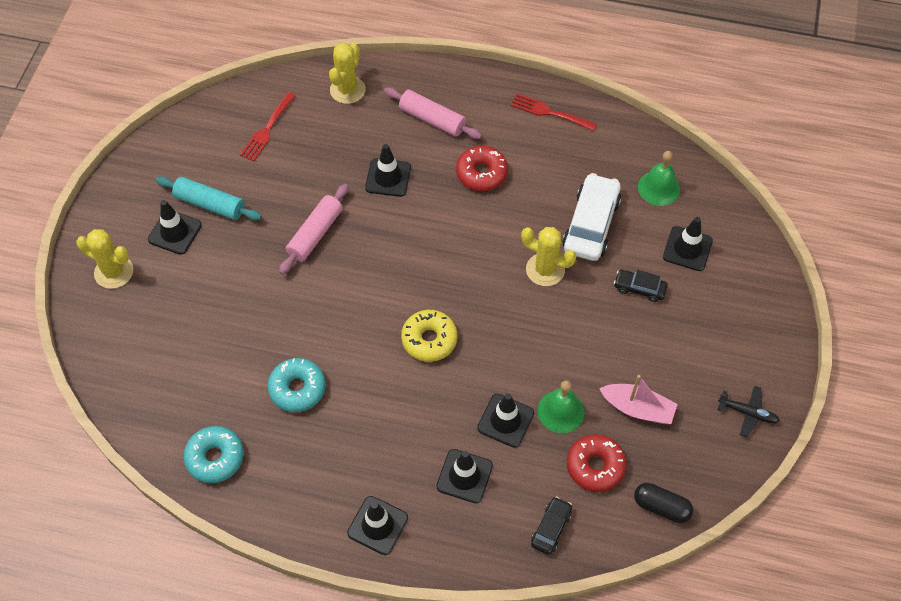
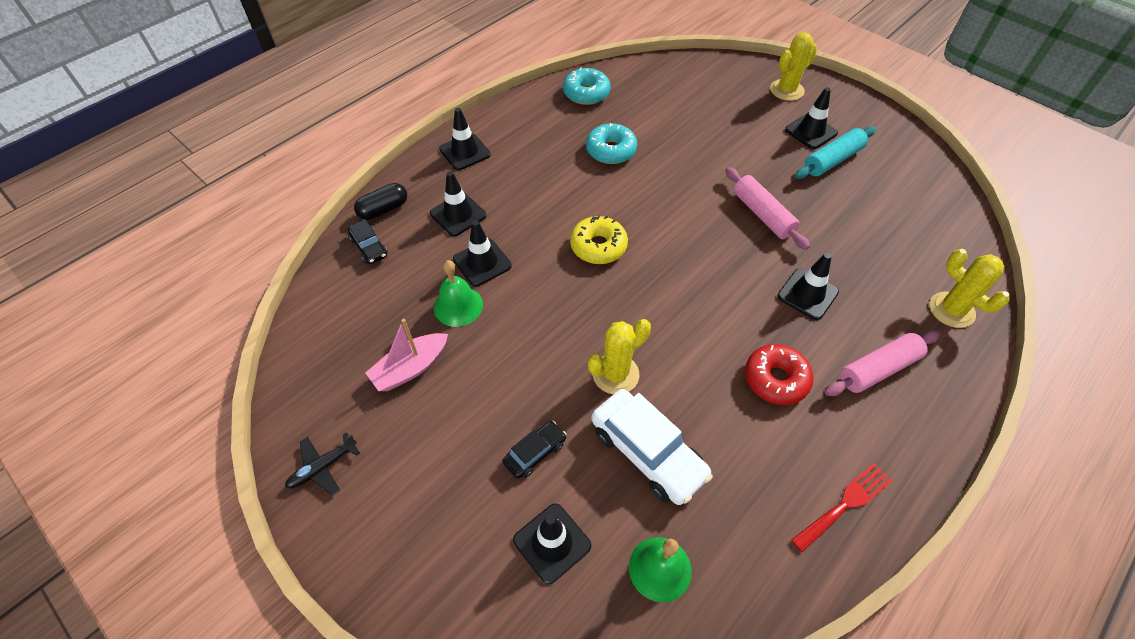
camera: 120 degrees right, 5 degrees down
(267, 129) = (913, 226): red fork -> none
(595, 466) = (389, 304): red donut -> none
(661, 507) = (312, 332): black capsule -> black capsule (383, 209)

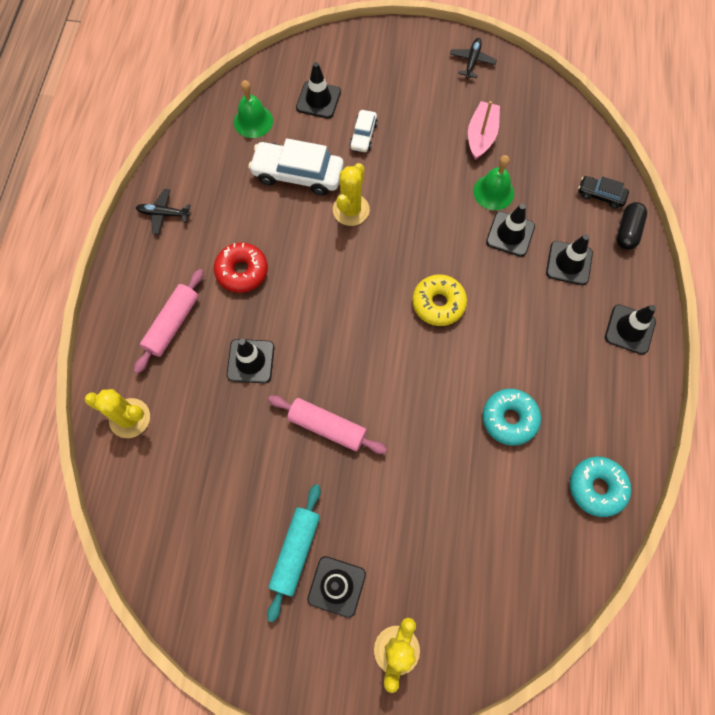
camera: 145 degrees right, 15 degrees up
(535, 453) = (363, 135): black car -> white car
(845, 504) = (163, 214): red fork -> black plane

